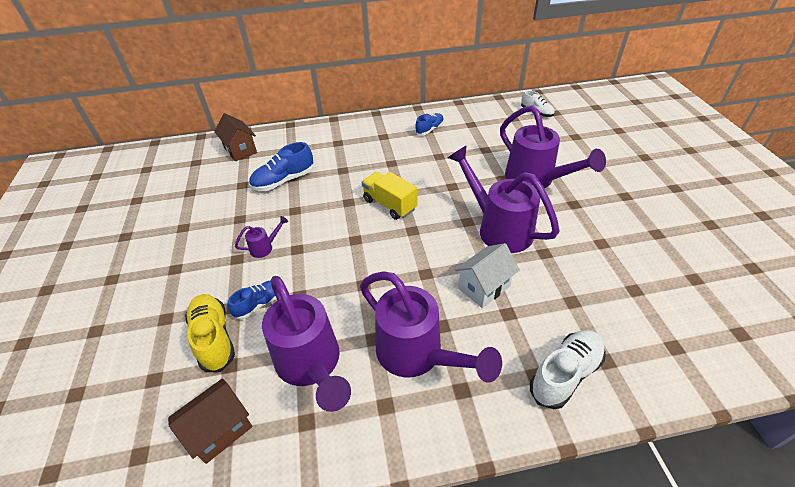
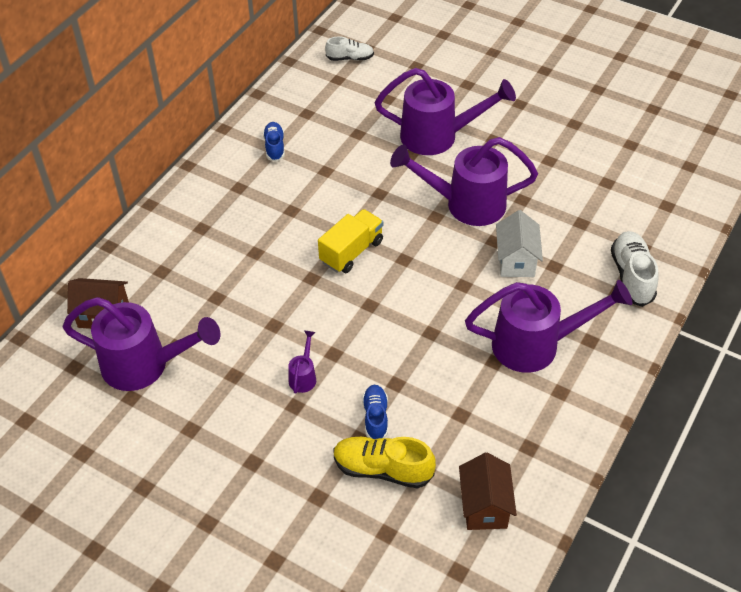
camera: 50 degrees left, 5 degrees up
(284, 181) = (213, 308): blue shoe -> none
(311, 365) = (480, 416): purple watering can -> purple watering can (145, 365)
(389, 204) = (351, 251): yellow truck -> yellow truck turned 135 degrees clockwise

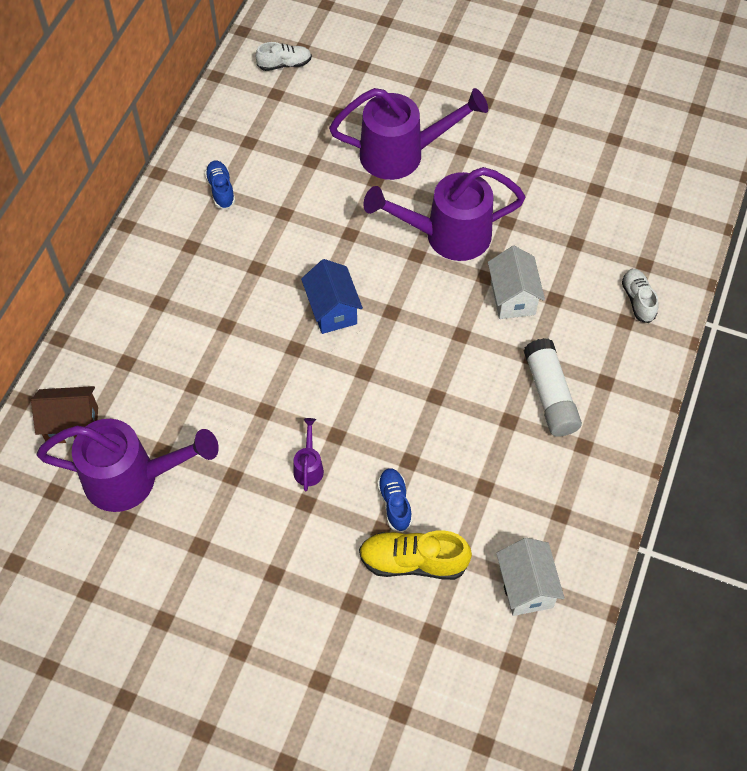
camera: 10 degrees left, 10 degrees up
(351, 251) = (332, 310): yellow truck -> blue house
(484, 506) = (526, 587): brown house -> white house
(536, 345) = (550, 395): purple watering can -> white glue stick
(632, 276) = (638, 300): white shoe -> white shoe, size x0.64

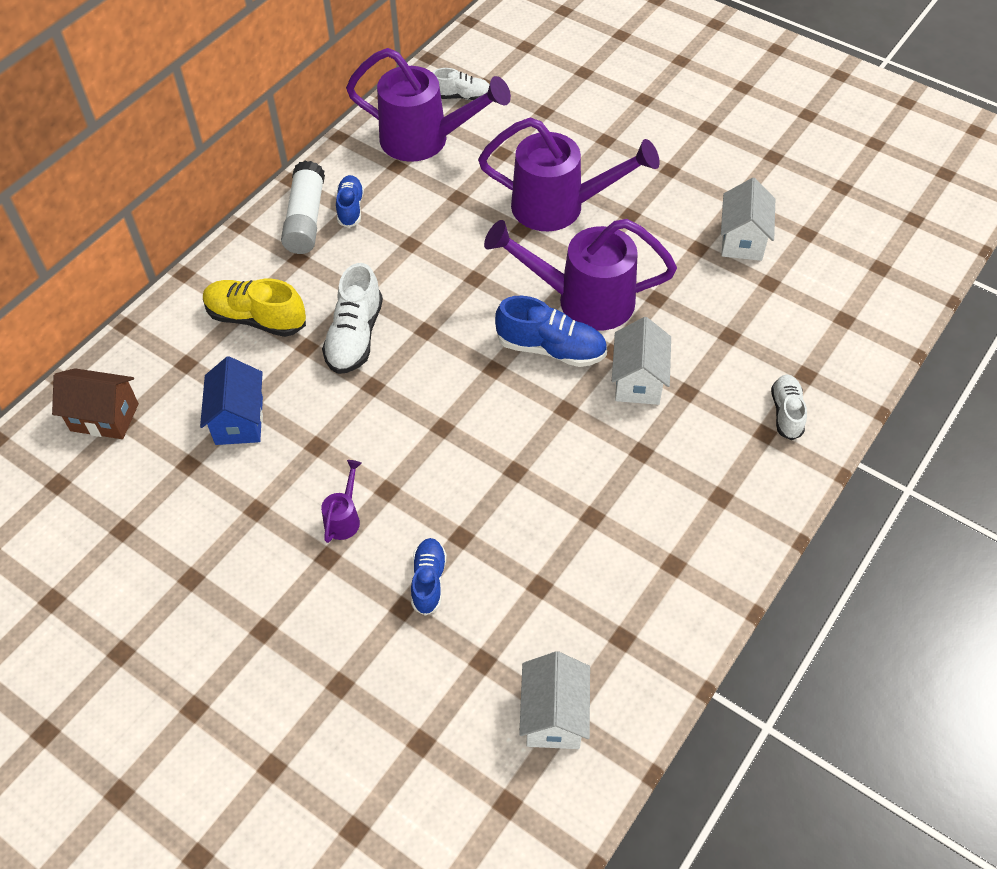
camera: 15 degrees right, 5 degrees down
(132, 479) = (146, 488): purple watering can -> purple watering can (425, 140)
(264, 307) = (355, 336): none -> white shoe
(332, 310) = (428, 354): blue house -> blue house (239, 420)
(413, 561) = (428, 653): yellow shoe -> yellow shoe (256, 318)
(433, 284) = (551, 349): none -> blue shoe
(550, 395) = (649, 498): white glue stick -> white glue stick (305, 219)
(563, 155) = (742, 240): none -> white house

